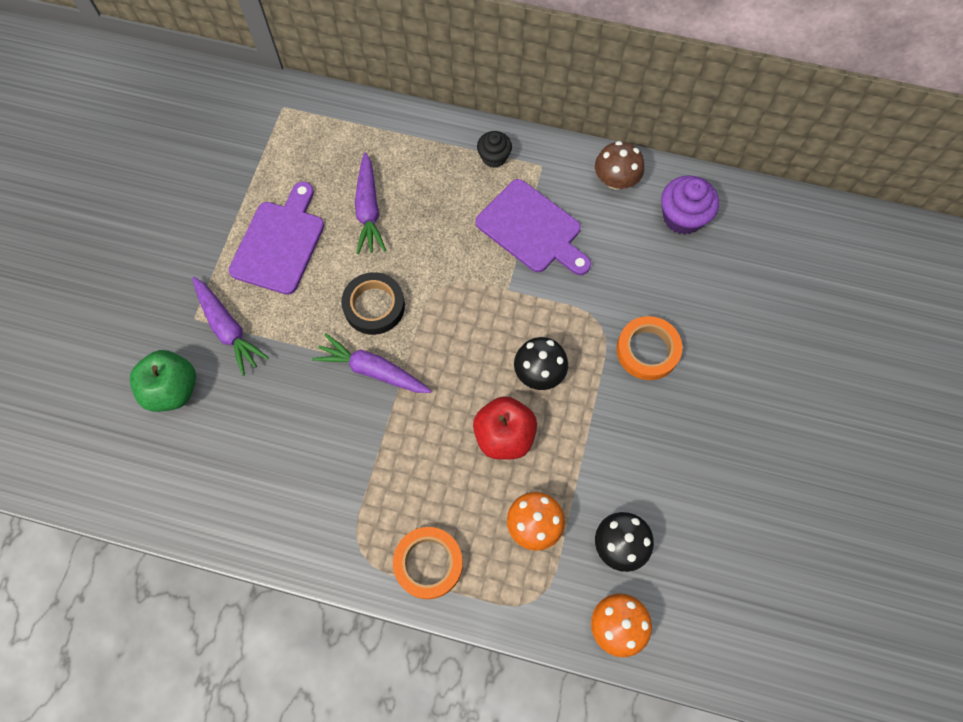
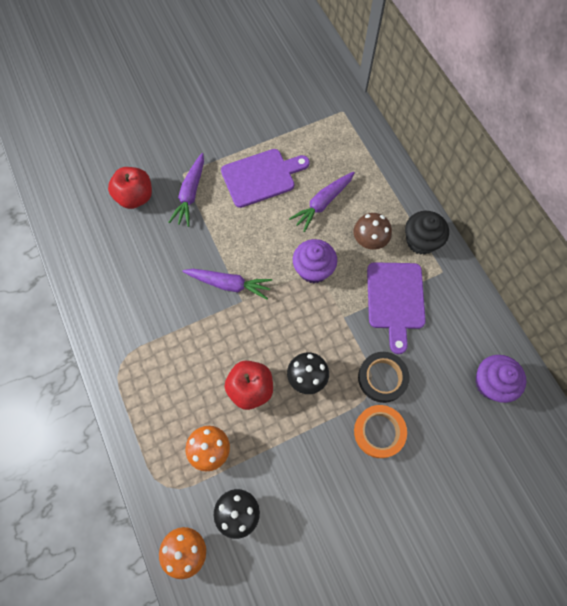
camera: 50 degrees right, 0 degrees up
(173, 389) = (135, 197): green apple -> red apple
(372, 370) = (229, 284): purple carrot -> purple carrot turned 120 degrees clockwise
(374, 306) = (267, 254): black tape -> black tape (382, 378)
(428, 563) = (141, 407): orange tape -> none
(432, 276) = (313, 269): none -> purple cupcake
(494, 157) = (421, 241): black cupcake -> black cupcake, size x1.57
(615, 180) = (476, 322): brown mushroom -> brown mushroom (369, 240)

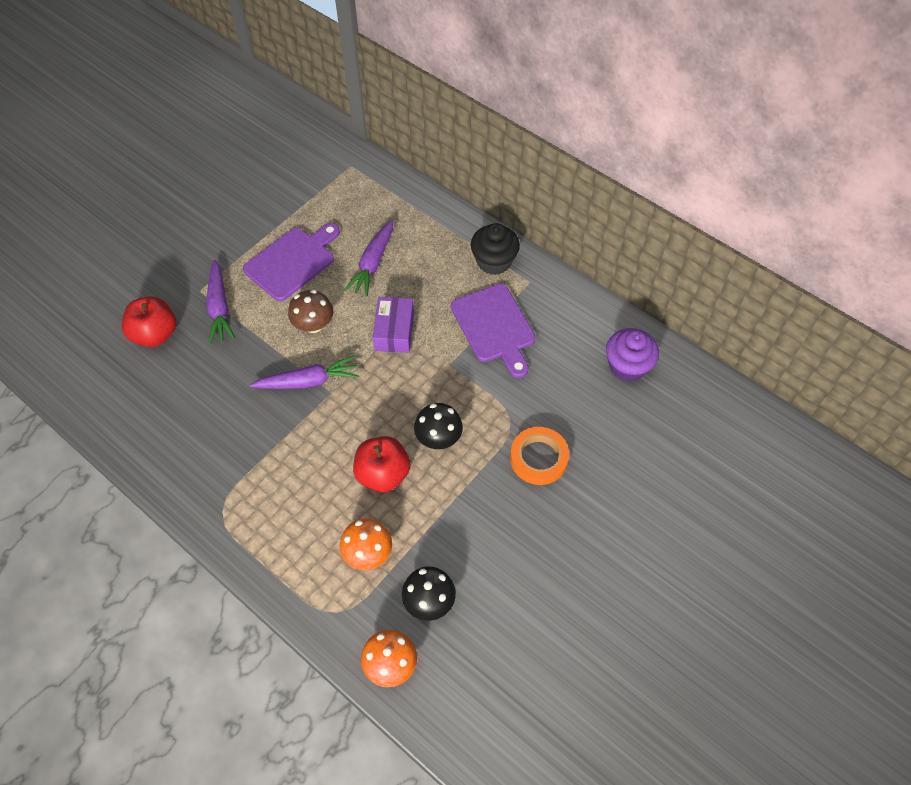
camera: 25 degrees left, 10 degrees down
(313, 269) = (394, 331): purple cupcake -> purple box
(369, 240) = (440, 280): brown mushroom -> brown mushroom (313, 325)
(382, 378) = (517, 406): black tape -> none

